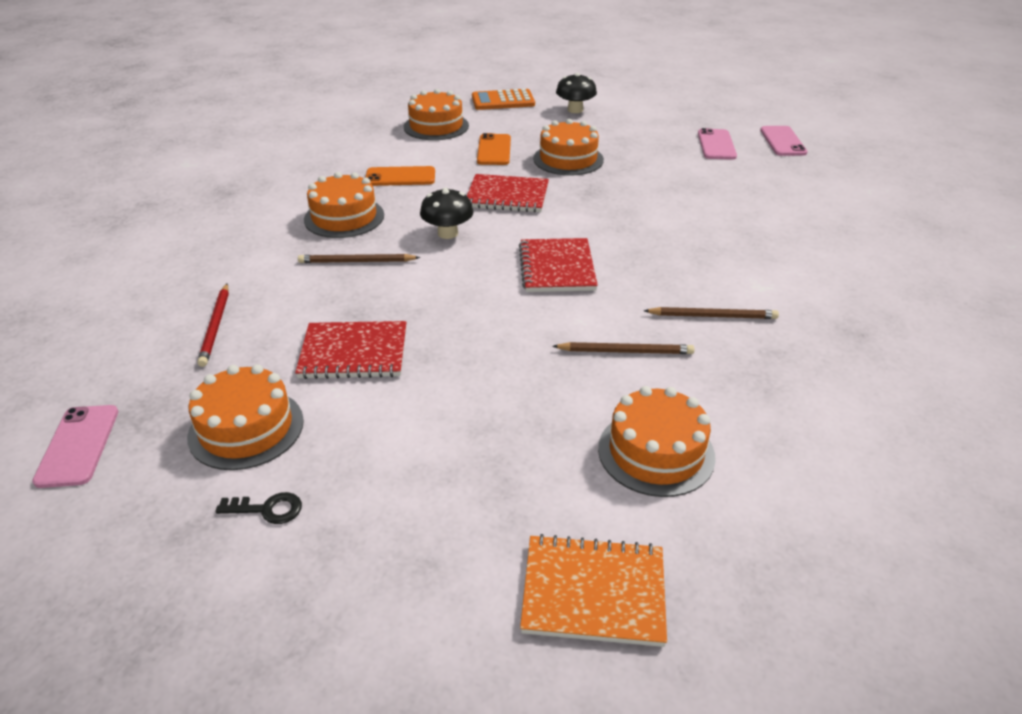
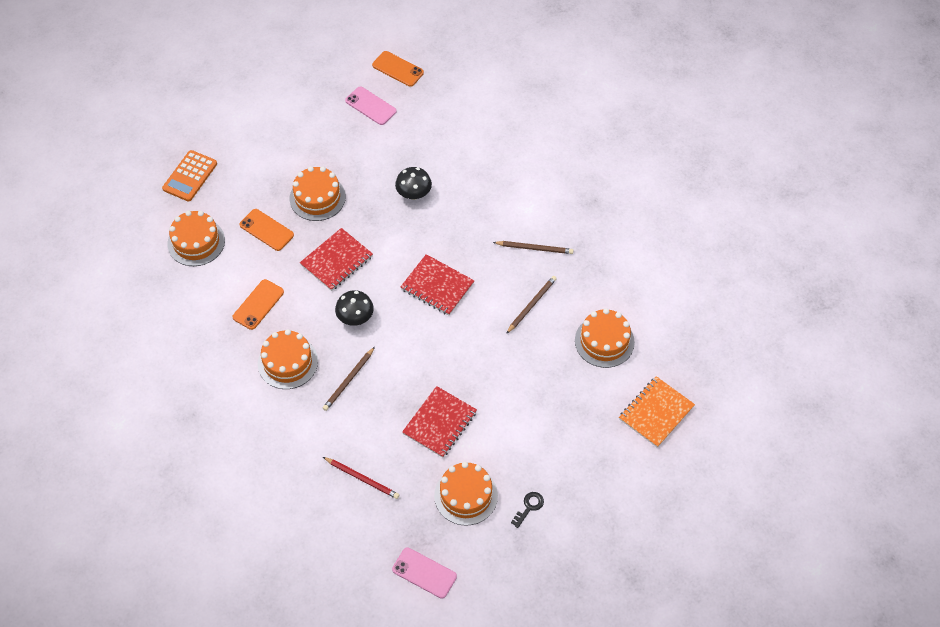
camera: 55 degrees left, 20 degrees up
(575, 110) = (247, 144): black mushroom -> black mushroom (414, 194)
(713, 316) = (534, 248): brown pencil -> brown pencil turned 60 degrees clockwise
(782, 141) = (397, 69): pink phone -> orange phone

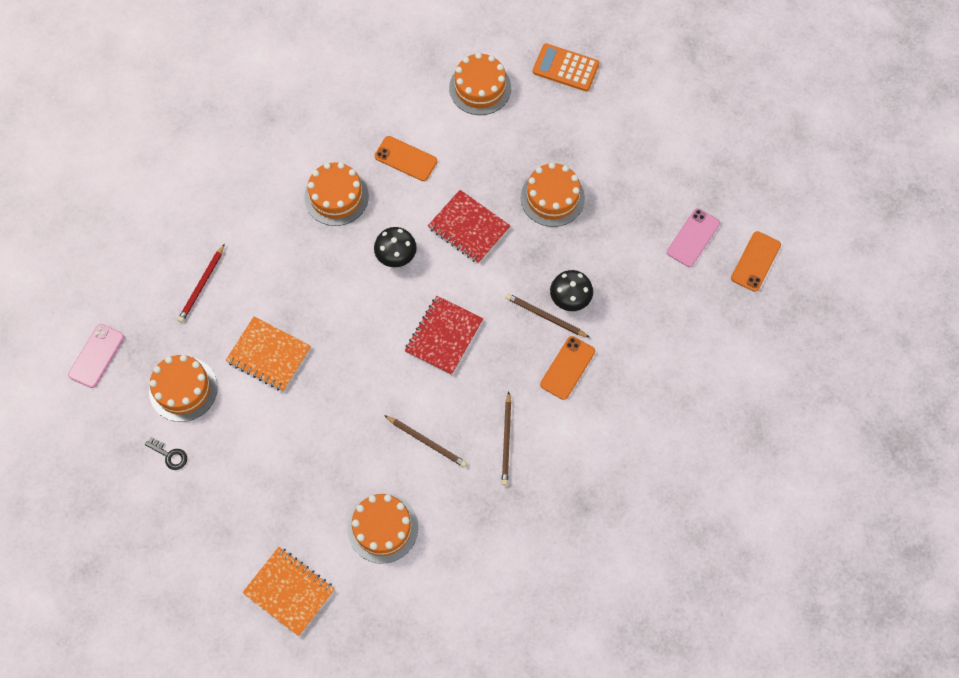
camera: 85 degrees right, 10 degrees up
(266, 230) = (502, 153): orange phone -> orange phone (567, 368)
(348, 380) = (317, 258): brown pencil -> brown pencil (545, 316)
(440, 423) = (269, 355): red notebook -> orange notebook

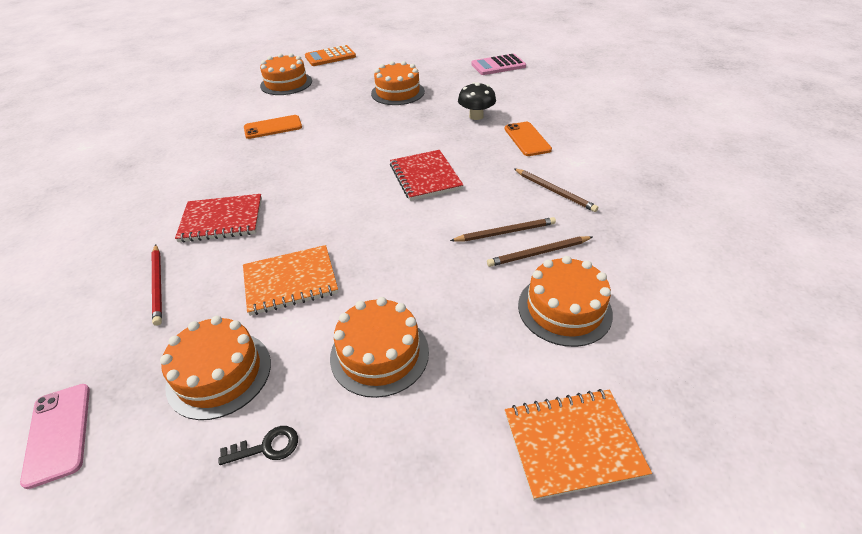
camera: 45 degrees left, 25 degrees down
(336, 197) = (238, 168): orange cake -> orange cake (379, 354)
(396, 255) = (329, 165): black mushroom -> none
(468, 228) = (364, 128): red notebook -> red notebook (222, 220)
(545, 316) = (475, 130): brown pencil -> brown pencil (538, 253)
(693, 238) = (498, 65): pink phone -> pink calculator
(755, 261) = (541, 56): orange phone -> none

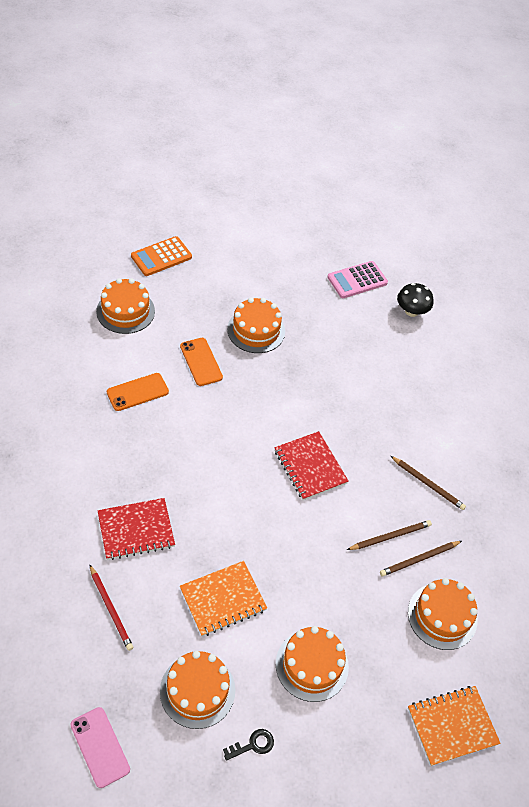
camera: 15 degrees left, 10 degrees up
(476, 116) = (345, 373): black mushroom -> black mushroom (411, 311)
(527, 139) = (398, 410): orange phone -> orange phone (201, 362)

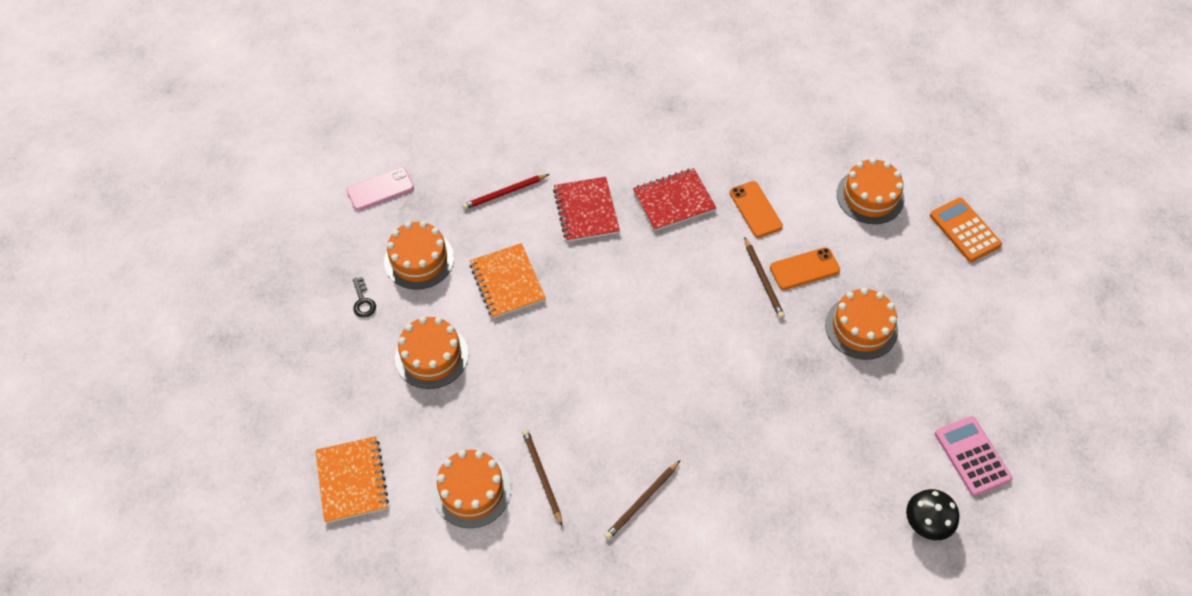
camera: 100 degrees right, 5 degrees up
(310, 467) = (663, 372): red notebook -> red notebook (674, 201)
(390, 536) = (572, 448): brown pencil -> brown pencil (763, 279)

